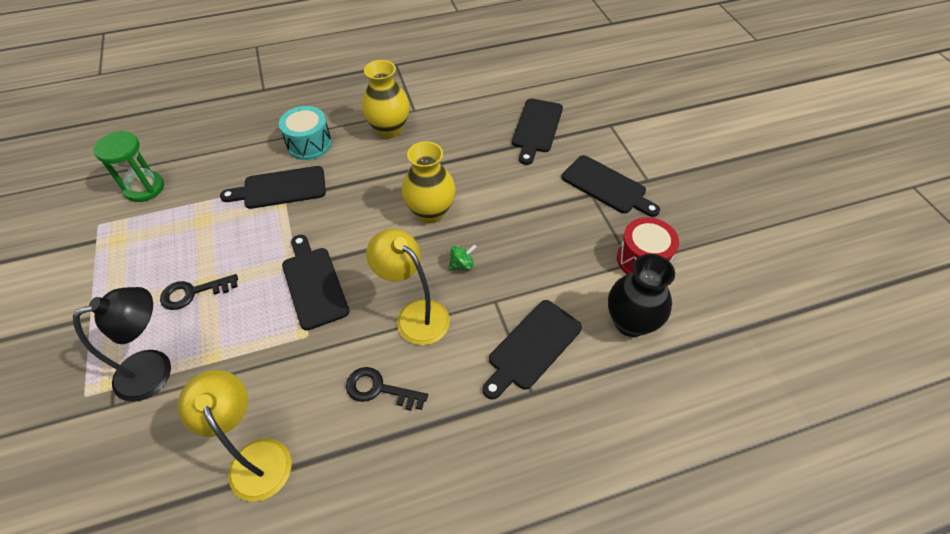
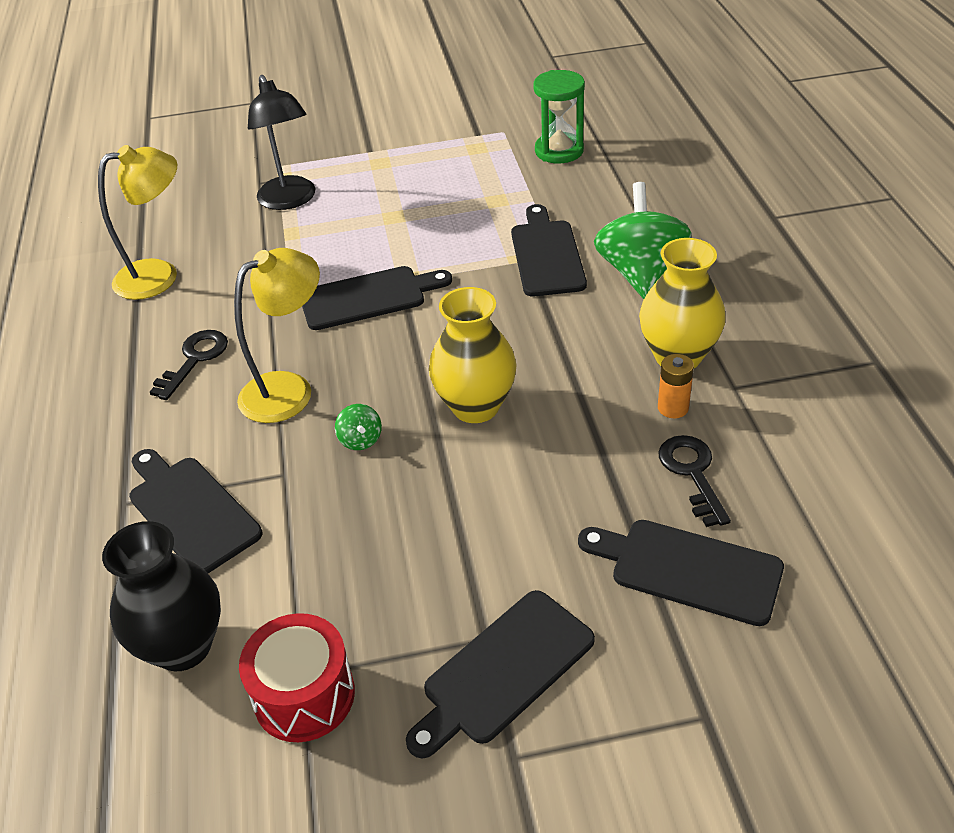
camera: 100 degrees right, 10 degrees down
(193, 293) = (383, 209): black key -> black key (692, 473)
(309, 144) = (640, 273): turquoise drum -> green spinning top
(430, 132) = (673, 408): none -> orange battery

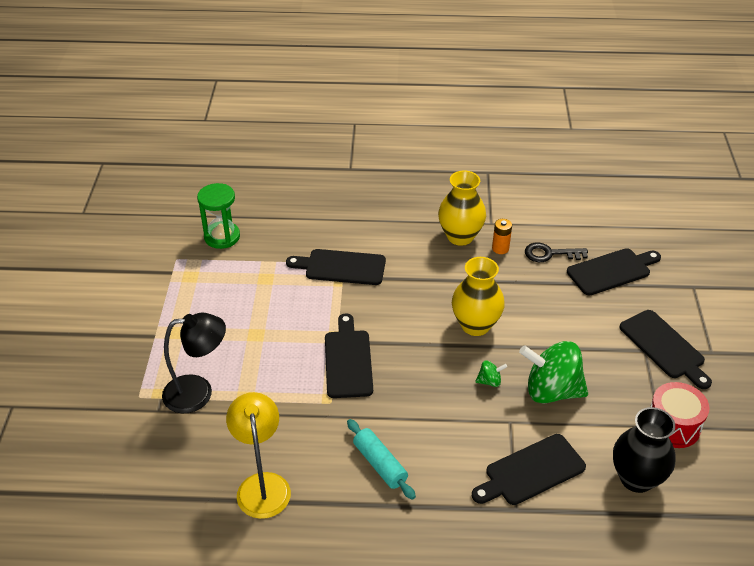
camera: 80 degrees left, 0 degrees up
(195, 359) = (380, 464): black key -> turquoise rolling pin
(289, 389) = (431, 412): yellow lamp -> none
(640, 273) = (379, 232): green spinning top -> green spinning top (551, 391)
(688, 569) = (611, 271): black cutting board -> black cutting board turned 150 degrees counterclockwise

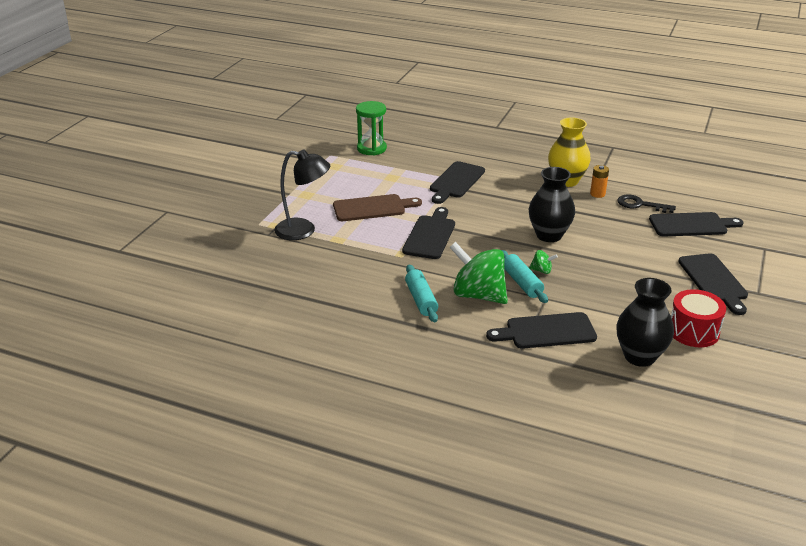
camera: 20 degrees right, 10 degrees down
(262, 485) = (321, 291): yellow lamp -> none
(264, 334) = (372, 208): none -> brown cutting board
(341, 267) = (456, 181): black cutting board -> black cutting board turned 90 degrees counterclockwise
(475, 325) = (549, 235): yellow vase -> black vase
(476, 406) = (522, 283): none -> turquoise rolling pin
(551, 391) = (593, 287): green spinning top -> green spinning top (478, 295)

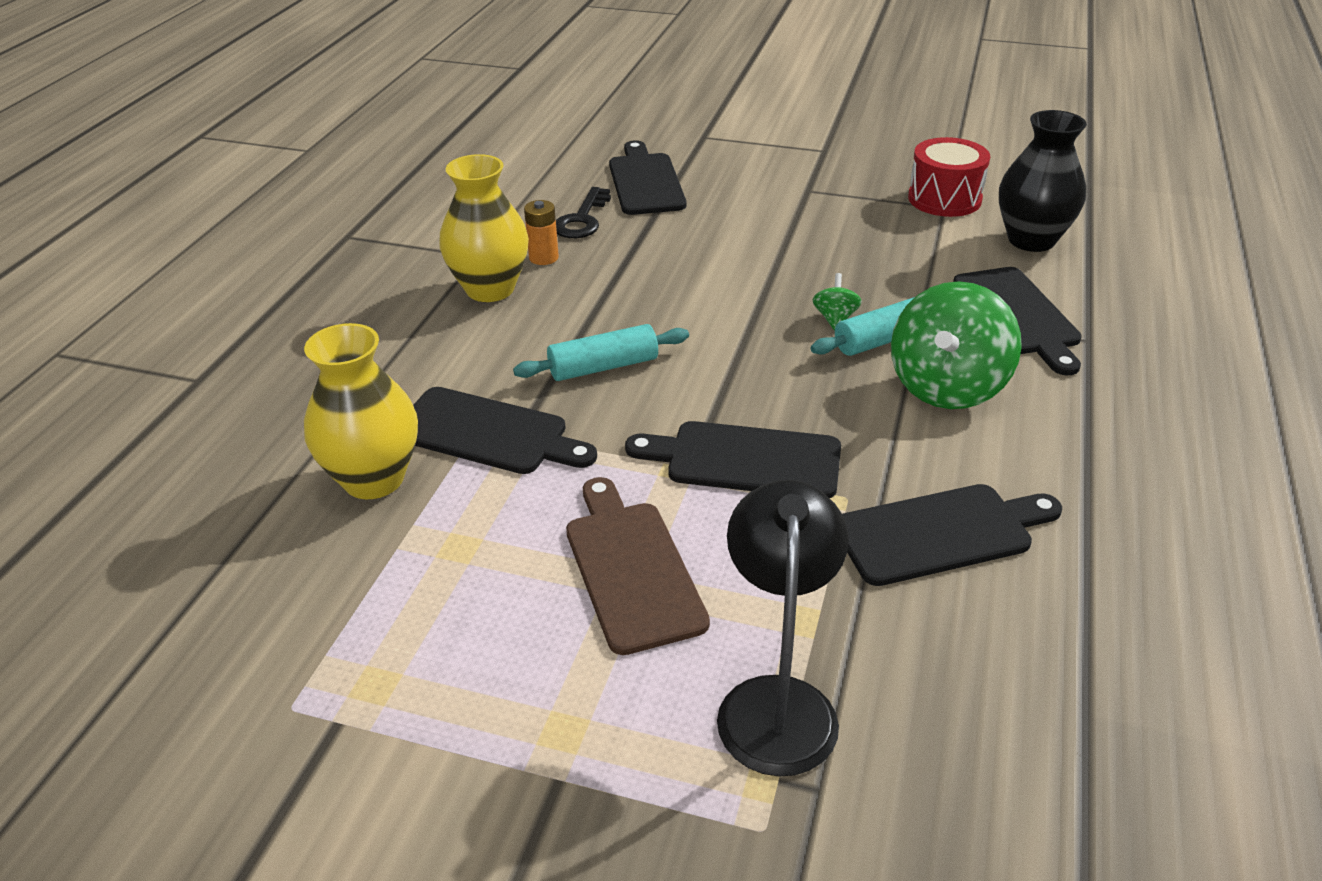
camera: 95 degrees left, 5 degrees up
(371, 148) = (268, 607): green hourglass -> none
(421, 300) = (999, 458): turquoise rolling pin -> turquoise rolling pin (603, 367)
(431, 161) = (373, 479): none -> yellow vase
(549, 235) = (708, 310): black vase -> none
(714, 281) = (806, 176): black cutting board -> black cutting board (940, 533)

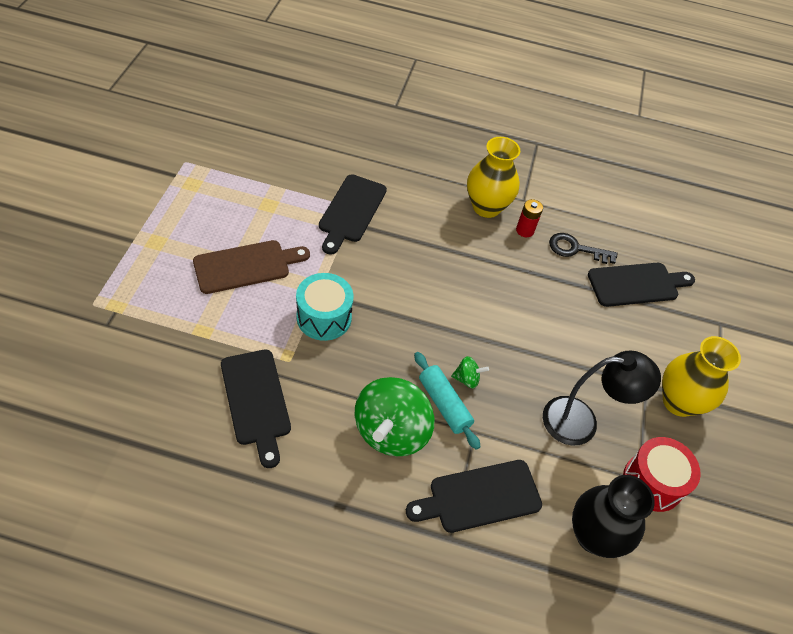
camera: 80 degrees right, 15 degrees up
(373, 479) = (318, 173): yellow vase -> yellow vase (678, 402)
(543, 258) = (525, 230): orange battery -> red battery
(603, 367) = (409, 258): turquoise rolling pin -> none
(745, 460) = (324, 317): black cutting board -> turquoise drum
(777, 702) = (155, 315): black lamp -> black lamp (581, 422)
(947, 387) = (391, 431): green spinning top -> green spinning top turned 90 degrees counterclockwise

